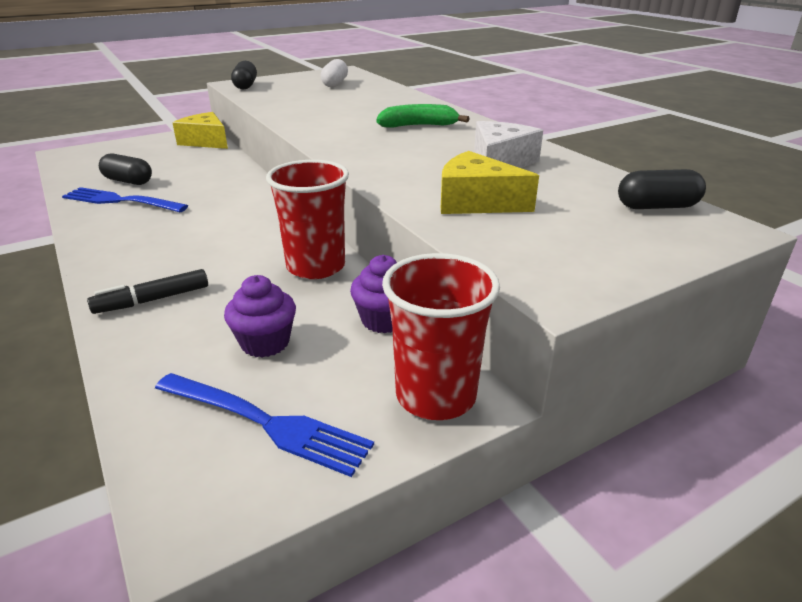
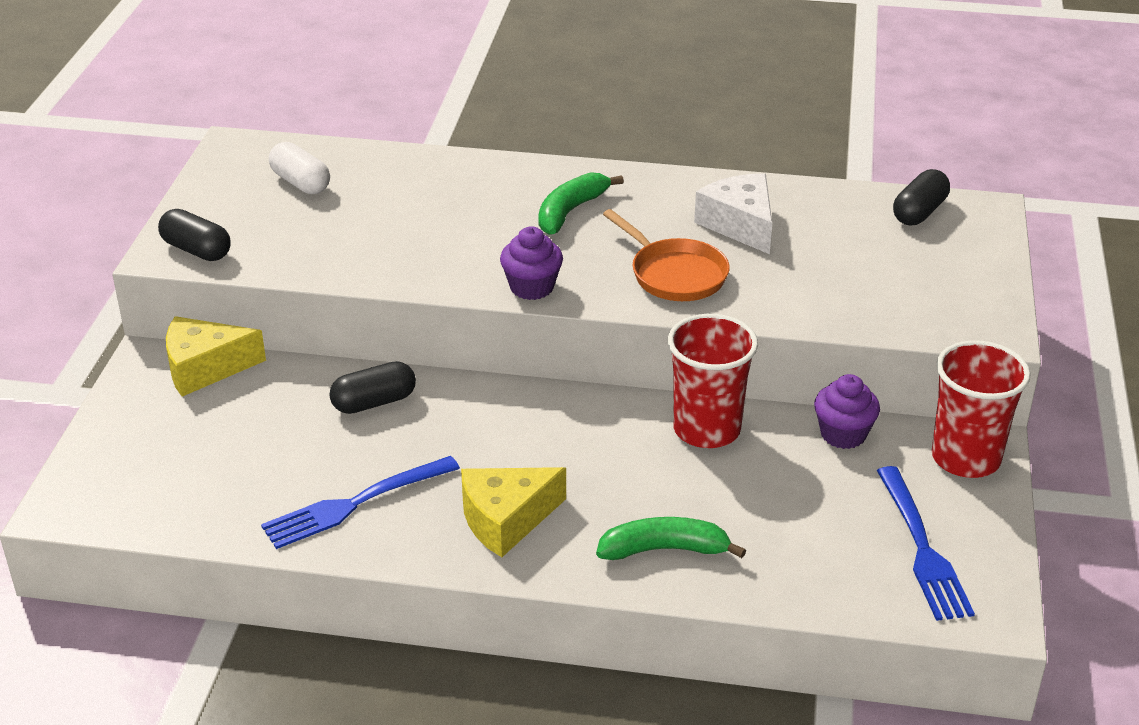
camera: 50 degrees left, 5 degrees up
(128, 181) = (285, 479): black capsule -> black capsule (374, 402)
(153, 300) = (664, 549): black marker -> green banana
(265, 343) = (813, 509): purple cupcake -> purple cupcake (532, 287)
(265, 423) = (922, 548): blue fork -> blue fork turned 105 degrees clockwise
(403, 163) = (674, 274): none -> orange pan
(476, 202) = (814, 284): yellow cheese -> yellow cheese (506, 519)

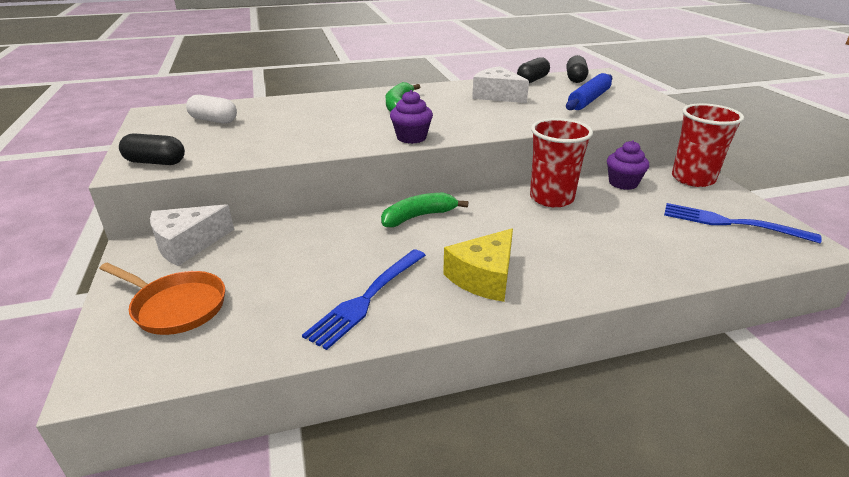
camera: 25 degrees left, 5 degrees down
(205, 368) = (187, 244): yellow cheese -> white cheese
(374, 402) = (332, 234): black capsule -> black capsule (532, 80)
(664, 549) = (600, 265): green banana -> green banana (418, 217)
(674, 274) = (487, 118): orange pan -> orange pan (176, 306)
(878, 272) = (588, 100): none -> blue rolling pin
(922, 548) = (731, 223): blue fork -> blue fork turned 150 degrees clockwise

